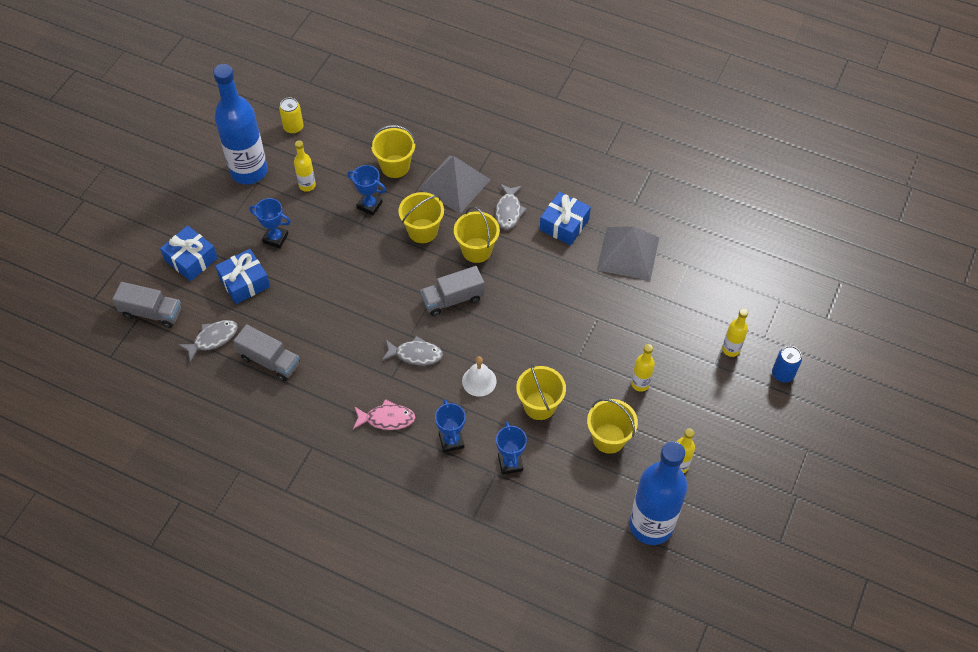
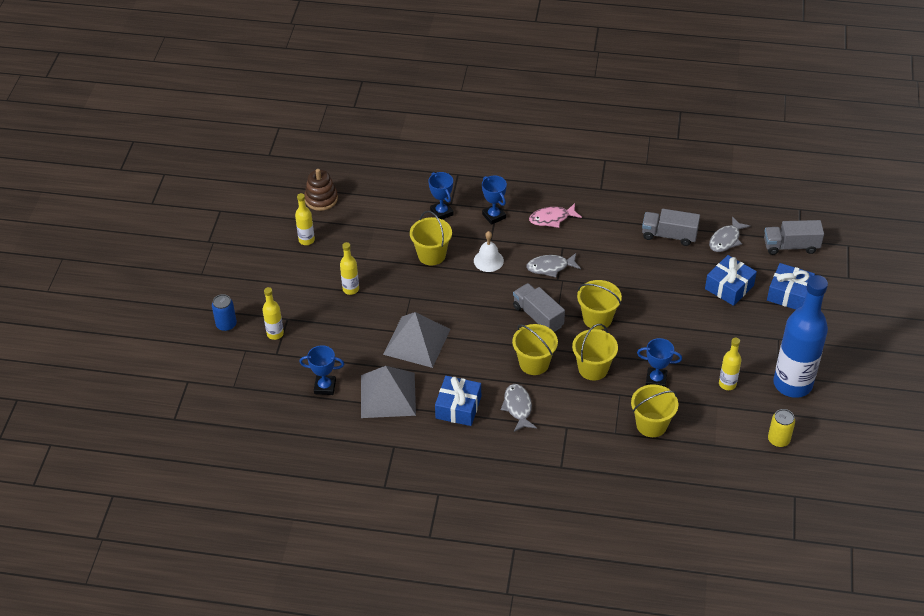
camera: 165 degrees right, 10 degrees down
(275, 238) = (726, 329): blue trophy -> blue trophy (325, 387)
(452, 299) = (538, 316): grey truck -> grey truck turned 90 degrees counterclockwise
(454, 184) = (583, 421): grey pyramid -> grey pyramid (417, 341)
(609, 438) = (367, 245): yellow bucket -> yellow bucket (597, 318)
(651, 525) = (321, 199): blue bottle -> brown stacking toy

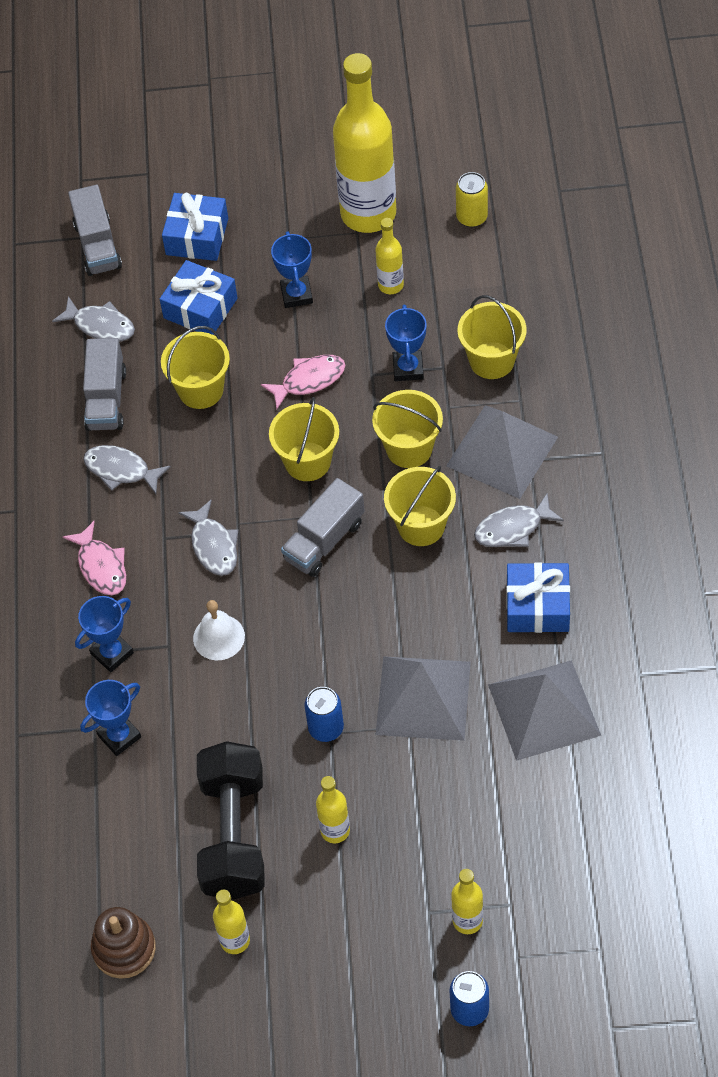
camera: 100 degrees left, 10 degrees up
(325, 387) = (557, 806): blue trophy -> blue trophy (296, 294)
(365, 249) = (234, 834): none -> black dumbbell
(414, 296) = (326, 728): none -> blue can
(431, 255) = (225, 726): yellow bucket -> yellow bucket (201, 390)
(578, 414) = (502, 451): none -> grey pyramid
(615, 235) = (121, 470): none -> grey fish
(659, 329) = (309, 380): none -> pink fish
(792, 384) = (368, 213): blue bottle -> yellow bottle

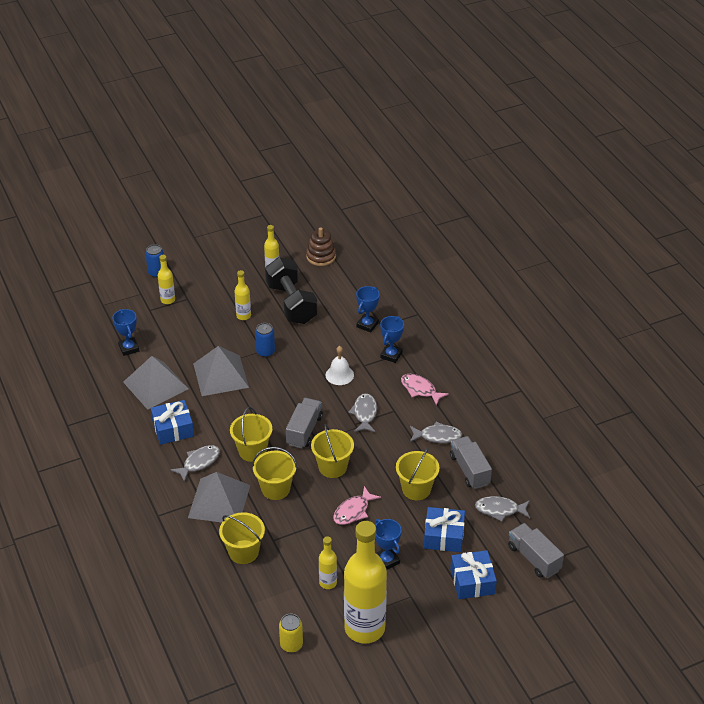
camera: 155 degrees right, 15 degrees down
(213, 545) = (364, 413): grey fish -> grey fish turned 45 degrees clockwise
(408, 368) = (295, 533): blue trophy -> blue trophy (129, 348)

